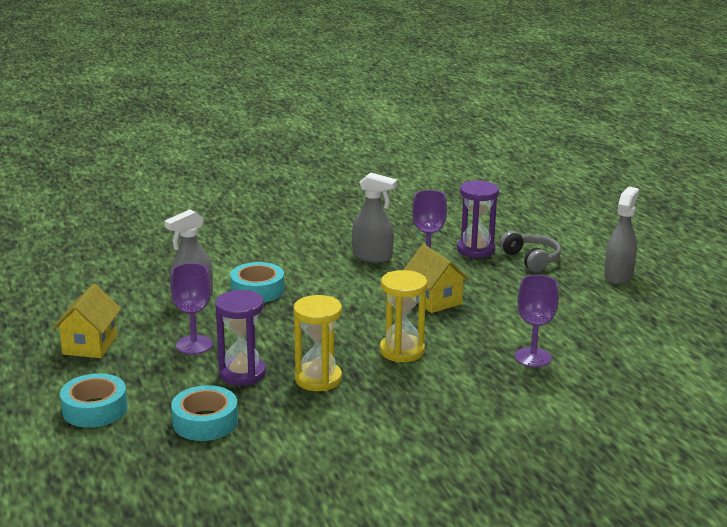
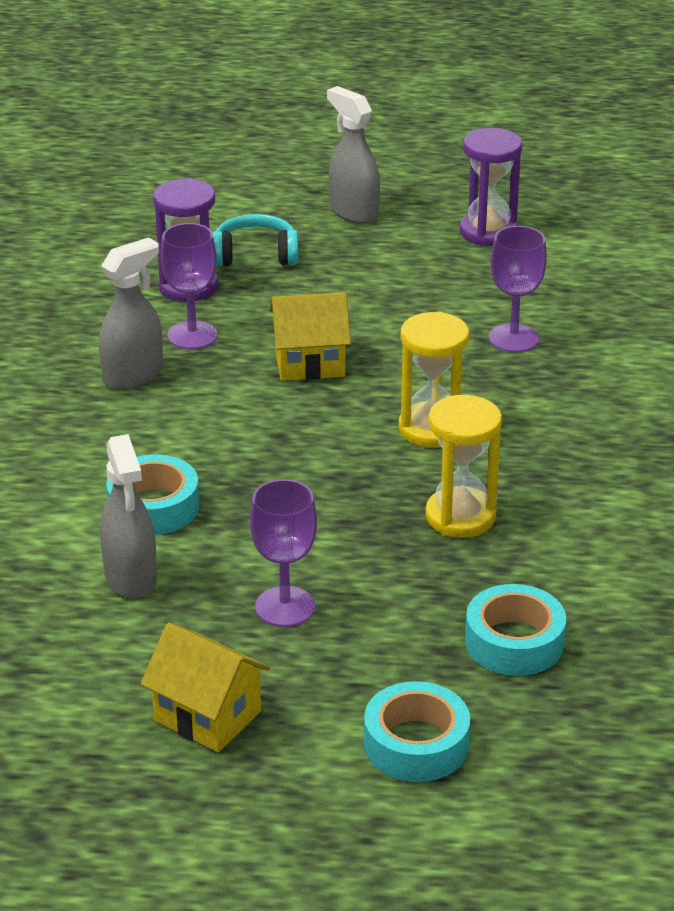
camera: 65 degrees left, 10 degrees up
(242, 373) = (402, 579): purple hourglass -> purple hourglass (488, 232)
(531, 259) = (255, 255): grey headphones -> turquoise headphones

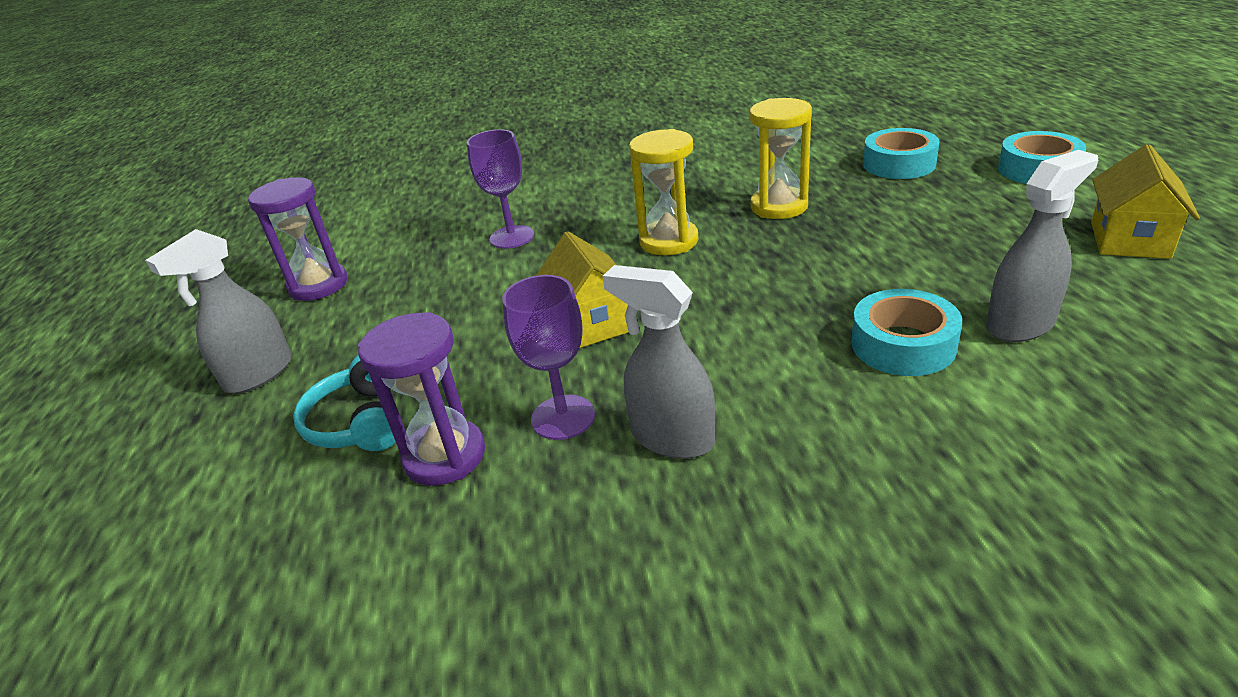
camera: 100 degrees left, 0 degrees up
(285, 607) = (964, 243): purple goblet -> none

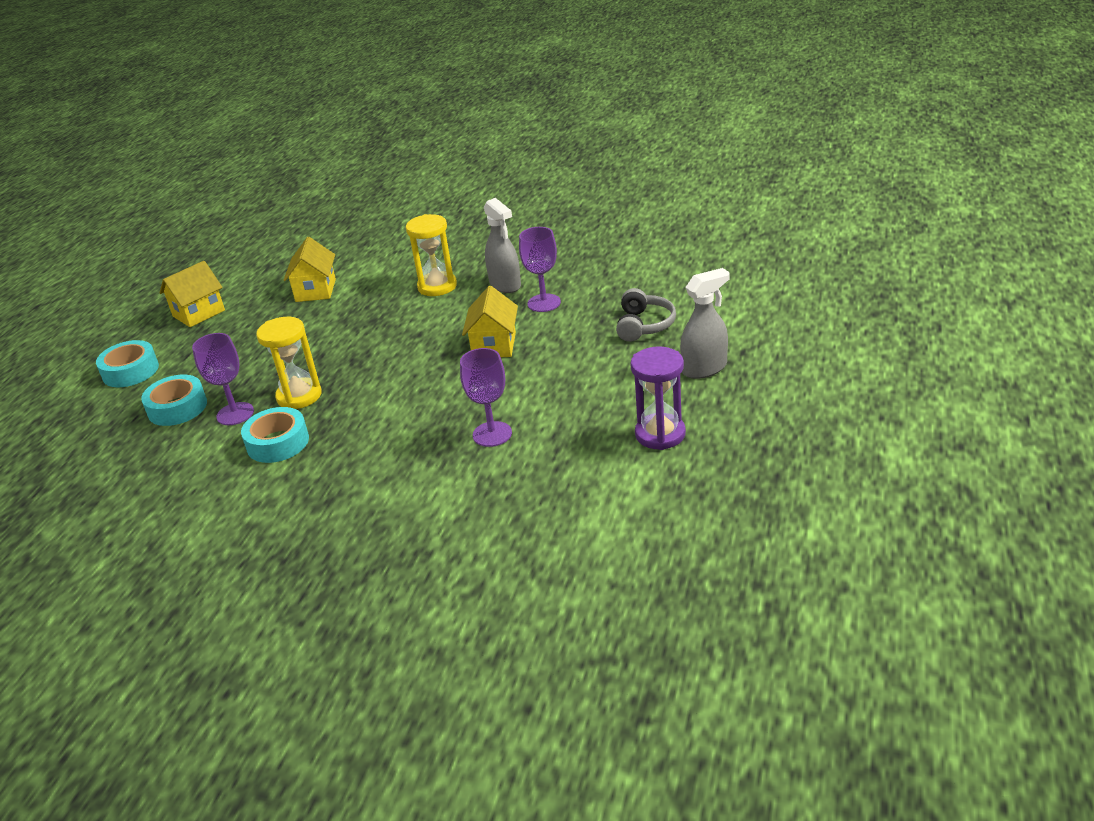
camera: 155 degrees left, 0 degrees up
(360, 421) = (644, 325): turquoise headphones -> grey headphones
(445, 456) = (606, 300): purple hourglass -> none
(669, 241) = (396, 390): yellow hourglass -> yellow hourglass (437, 286)
(823, 177) = (235, 414): none -> purple goblet
(903, 345) = (371, 295): turquoise tape -> turquoise tape (278, 443)
(1020, 324) = (316, 290): grey spray bottle -> yellow house

